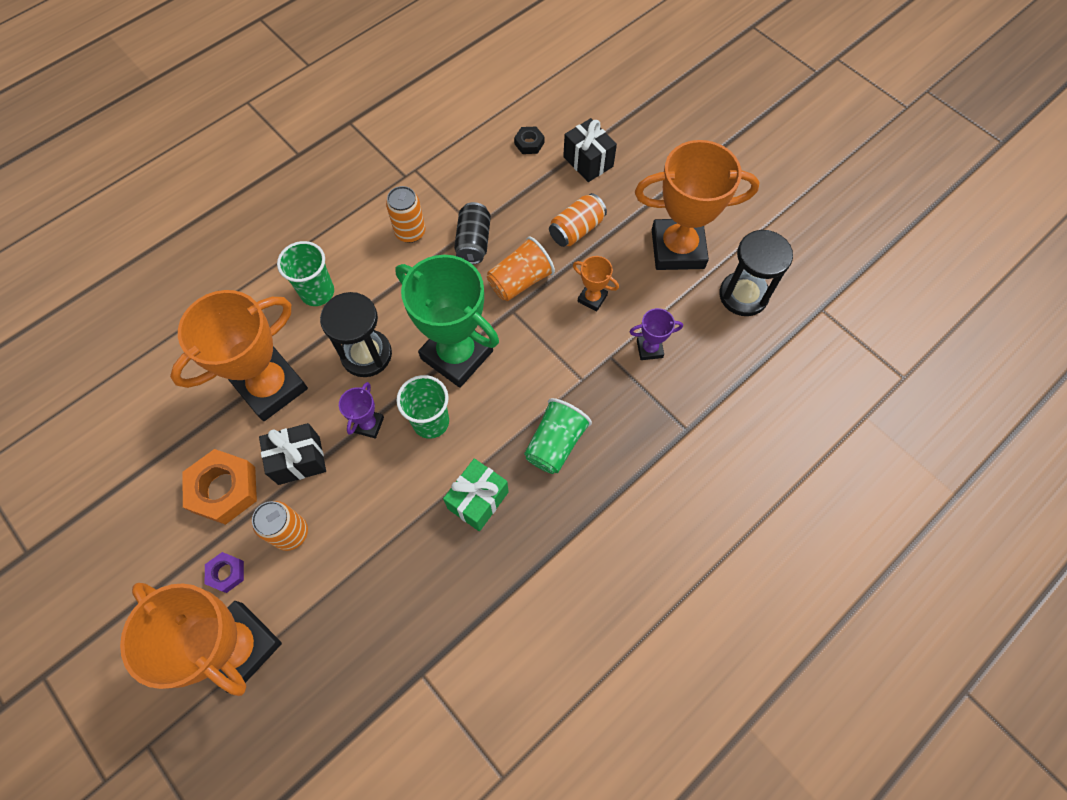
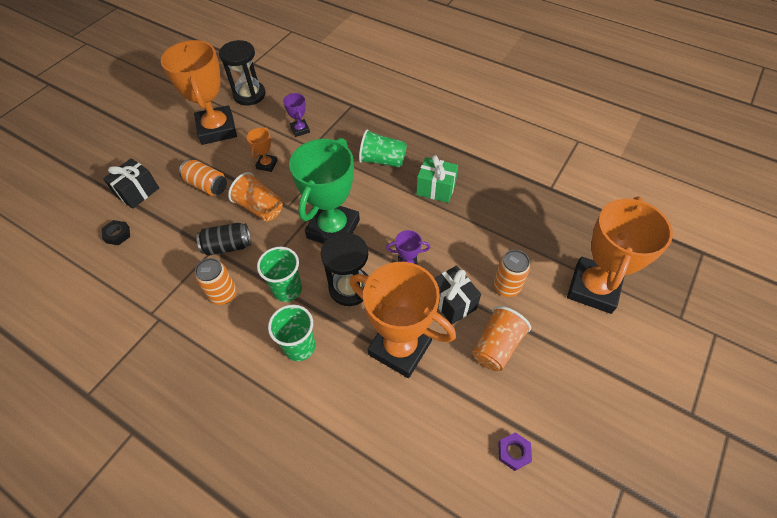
camera: 105 degrees left, 10 degrees down
(224, 489) = (496, 346): orange nut -> orange cup
(226, 573) = (553, 317): purple nut -> purple nut (513, 452)
(431, 422) = (391, 229): green cup -> green cup (287, 289)

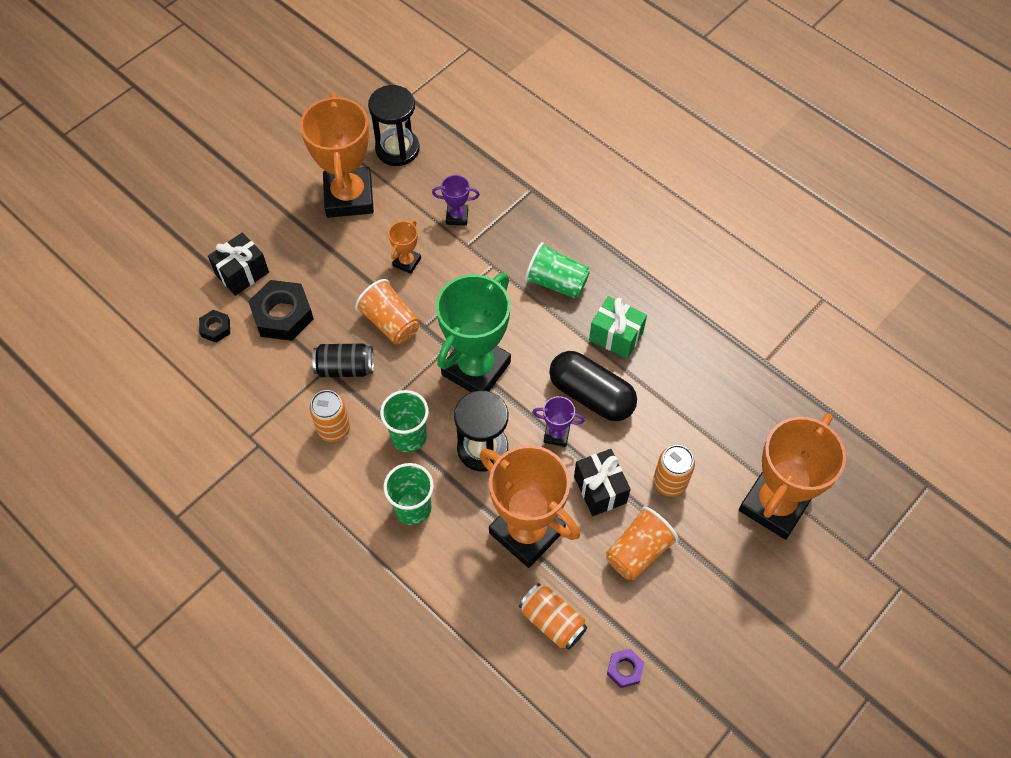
camera: 10 degrees right, 5 degrees up
(172, 216) = (282, 315): none -> black nut
(207, 185) = (328, 279): orange can -> orange can (552, 621)
(300, 130) = (457, 216): purple trophy -> purple trophy turned 75 degrees counterclockwise
(427, 233) = (591, 395): none -> black capsule

